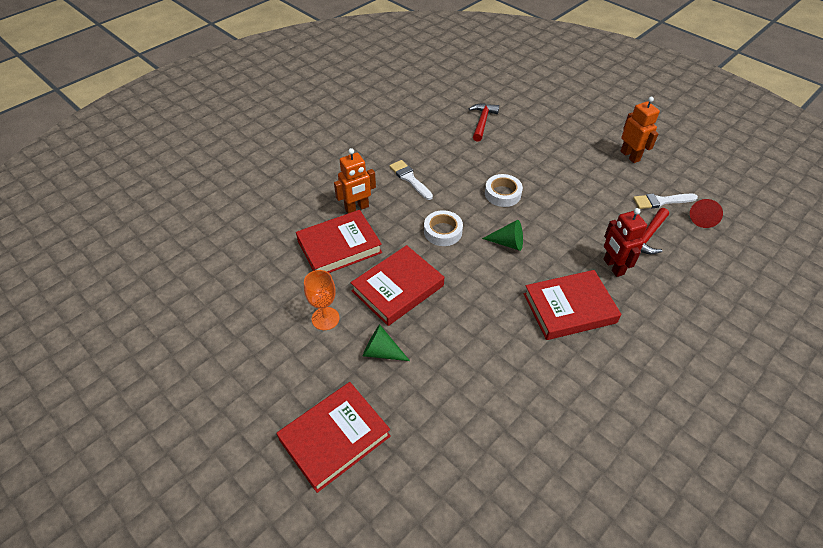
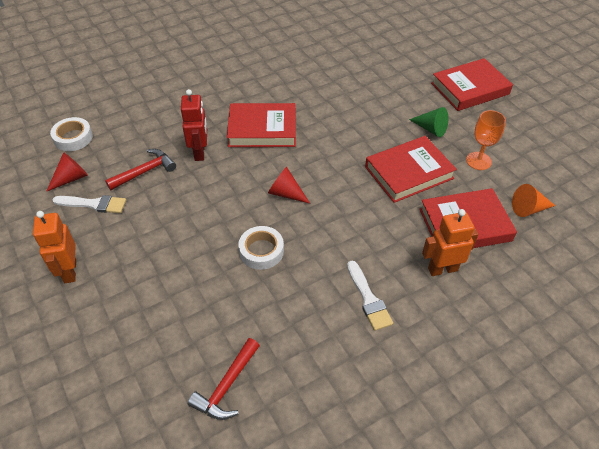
camera: 165 degrees left, 0 degrees up
(278, 274) = (528, 209): none -> orange cone
(443, 231) = (348, 219): white tape -> white tape (73, 138)
(508, 243) = (285, 193): green cone -> red cone

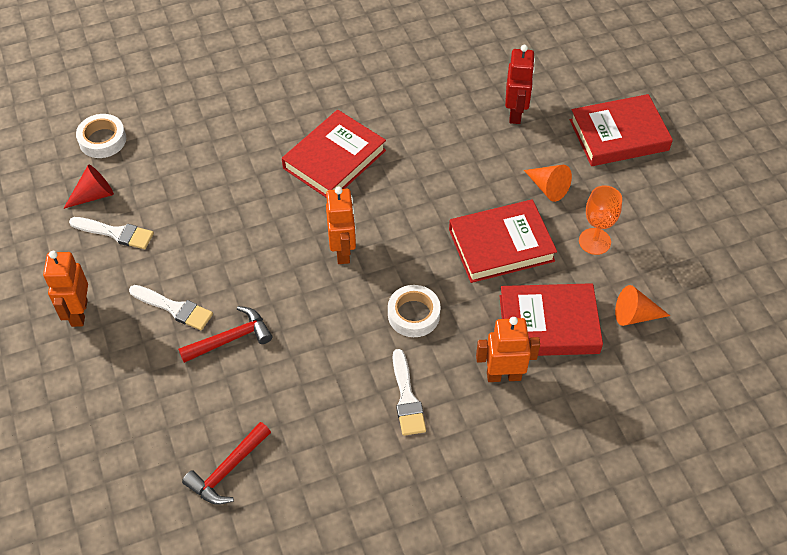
camera: 10 degrees right, 5 degrees up
(145, 171) = (181, 198): red hammer -> red hammer (231, 338)
(153, 256) = (174, 308): none -> white brush
(200, 152) = (251, 181): red robot -> red robot (515, 113)
(261, 251) = (298, 321): white tape -> white tape (413, 314)
(262, 129) = (334, 159): red book -> red book turned 60 degrees counterclockwise
(285, 193) = (343, 251): red cone -> orange robot
(431, 129) = (548, 188): green cone -> orange cone

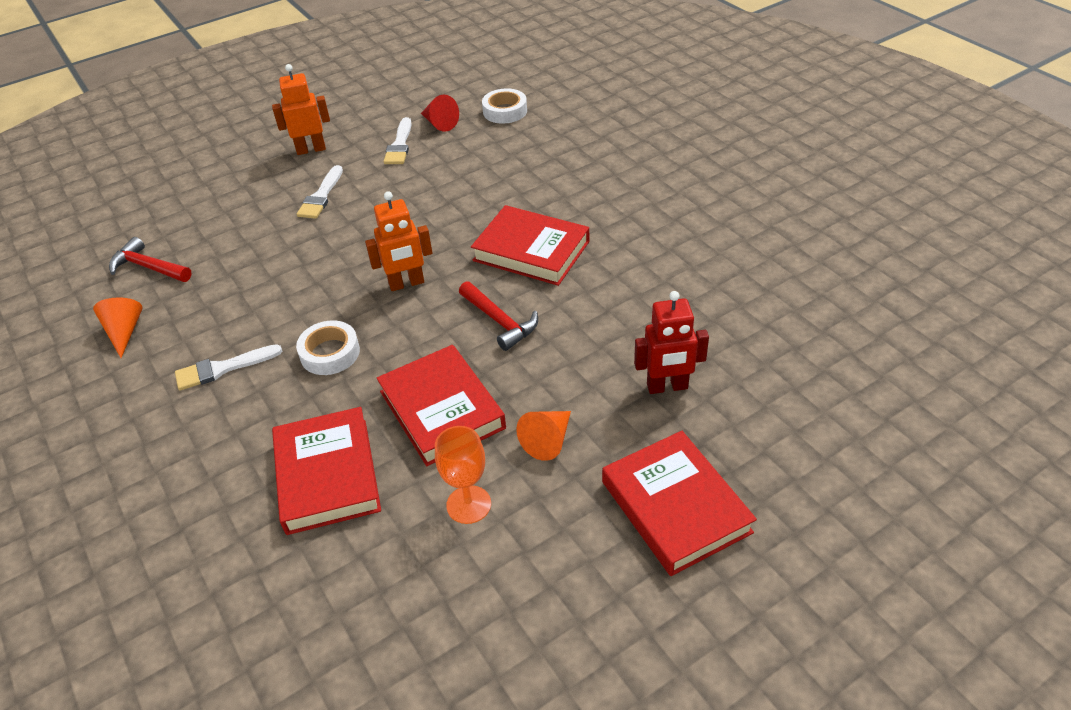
camera: 80 degrees right, 10 degrees down
(231, 338) = (290, 236): red hammer -> red hammer (500, 321)
(503, 375) = (252, 444): orange robot -> none
(635, 315) = (351, 567): orange cone -> orange cone (124, 331)

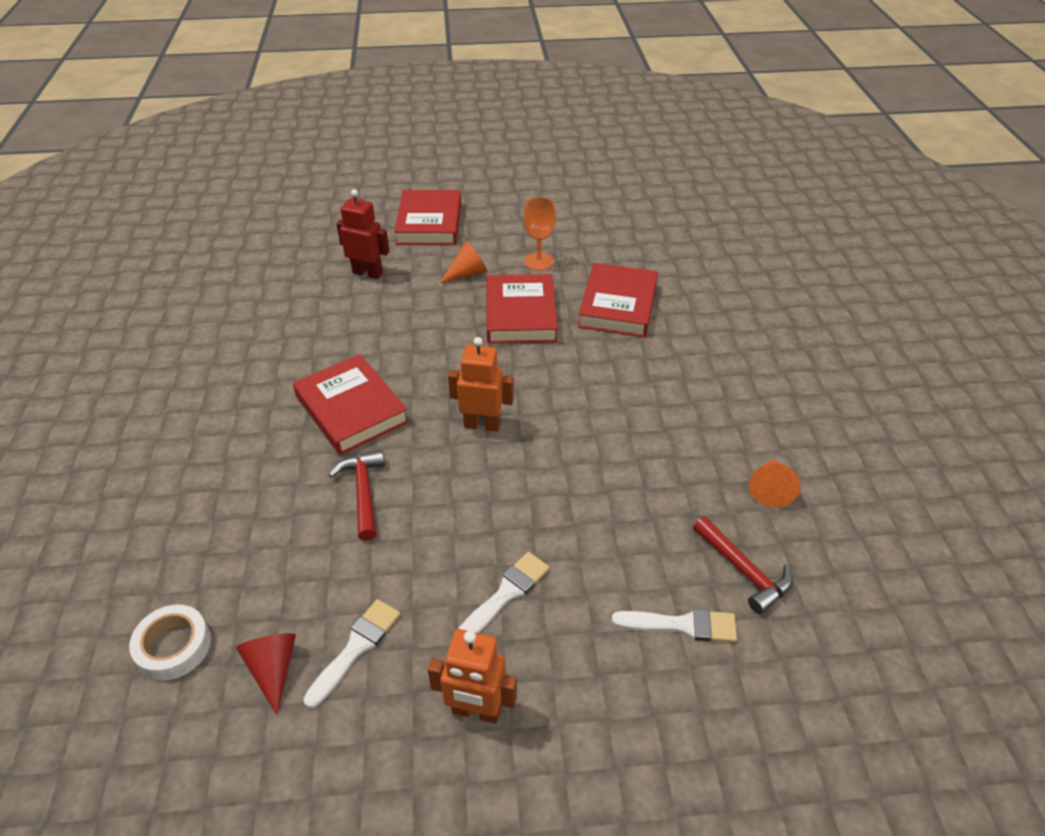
camera: 155 degrees left, 0 degrees up
(222, 368) = (677, 410): white brush -> white brush (682, 625)
(330, 353) = (581, 387): white tape -> none
(500, 321) = (432, 357): red hammer -> red hammer (363, 492)

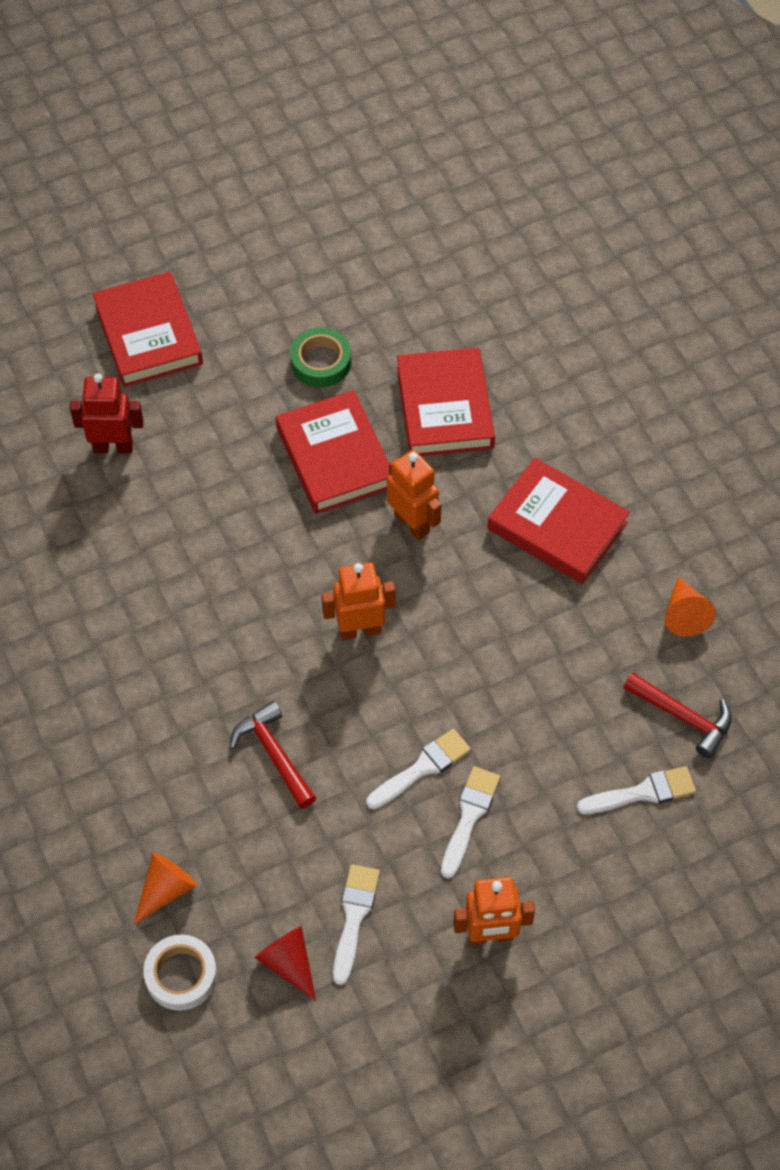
camera: 20 degrees left, 15 degrees up
(351, 409) = (204, 656): red book -> red book (557, 526)
(467, 273) = (240, 409): orange cone -> orange cone (166, 889)
(483, 540) = (422, 768): none -> white brush
(539, 261) = (321, 362): orange goblet -> green tape
(559, 367) = (412, 523): none -> orange robot

